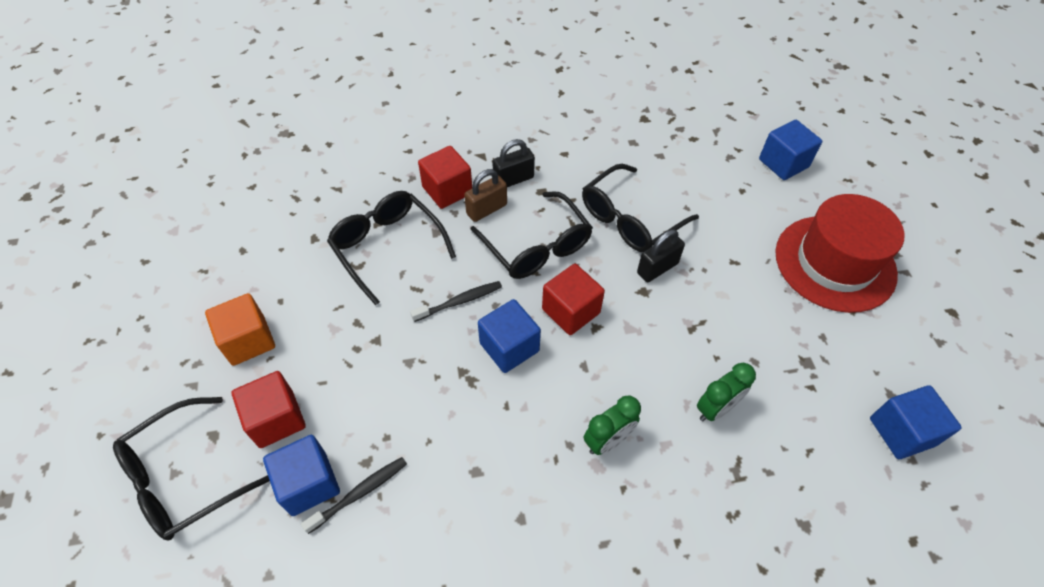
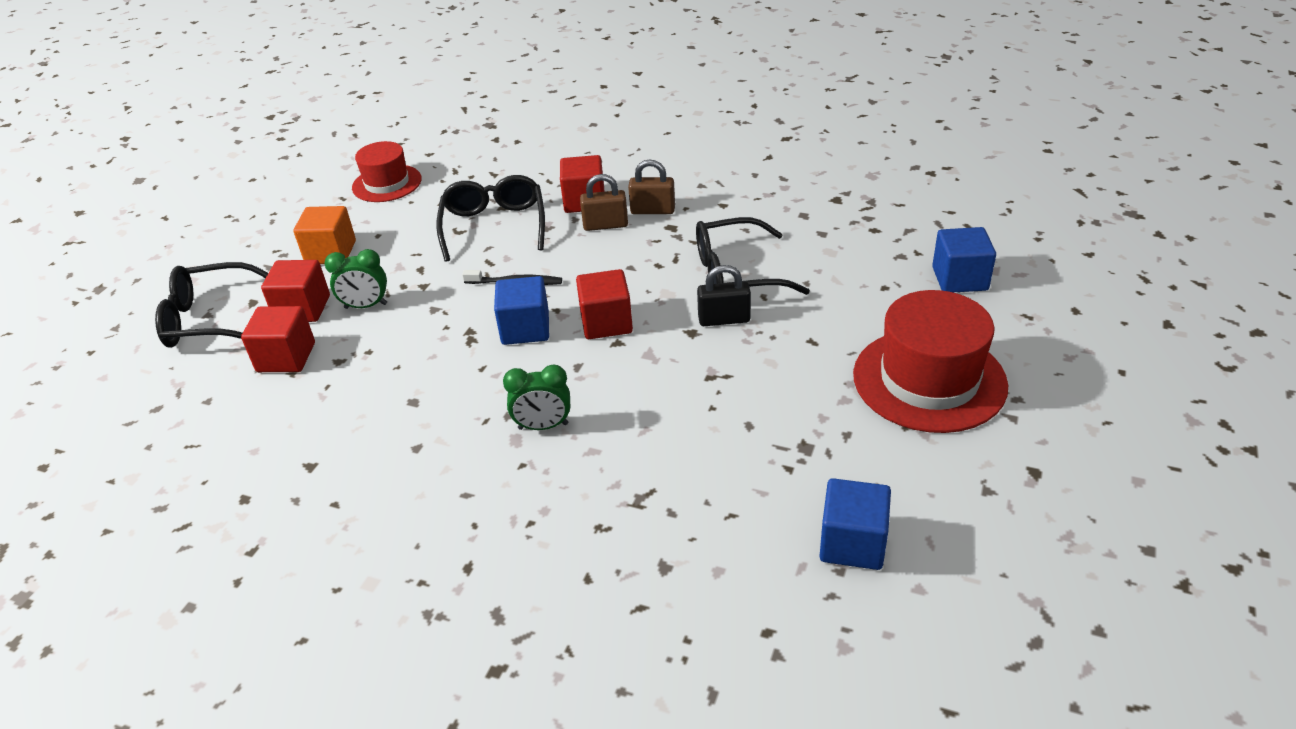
camera: 35 degrees right, 15 degrees down
(237, 236) = (387, 183): none -> red hat
(309, 483) = (286, 357): blue cube -> red cube
(359, 493) = (314, 378): black toothbrush -> none
(513, 179) = (652, 210): black padlock -> brown padlock
(537, 247) = (623, 266): black glasses -> none
(716, 408) = (669, 444): green clock -> green clock (366, 306)

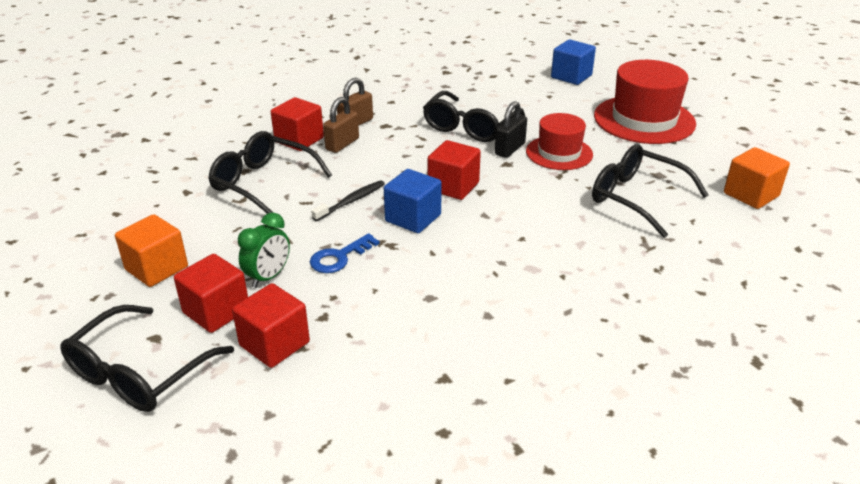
camera: 55 degrees left, 5 degrees down
(387, 183) = (105, 205): red hat -> red hat (559, 153)
(425, 324) = (339, 257): none -> blue key
(543, 426) = (532, 252): green clock -> none
(730, 451) = (636, 198): none -> black glasses
(852, 543) = (751, 195): blue cube -> orange cube

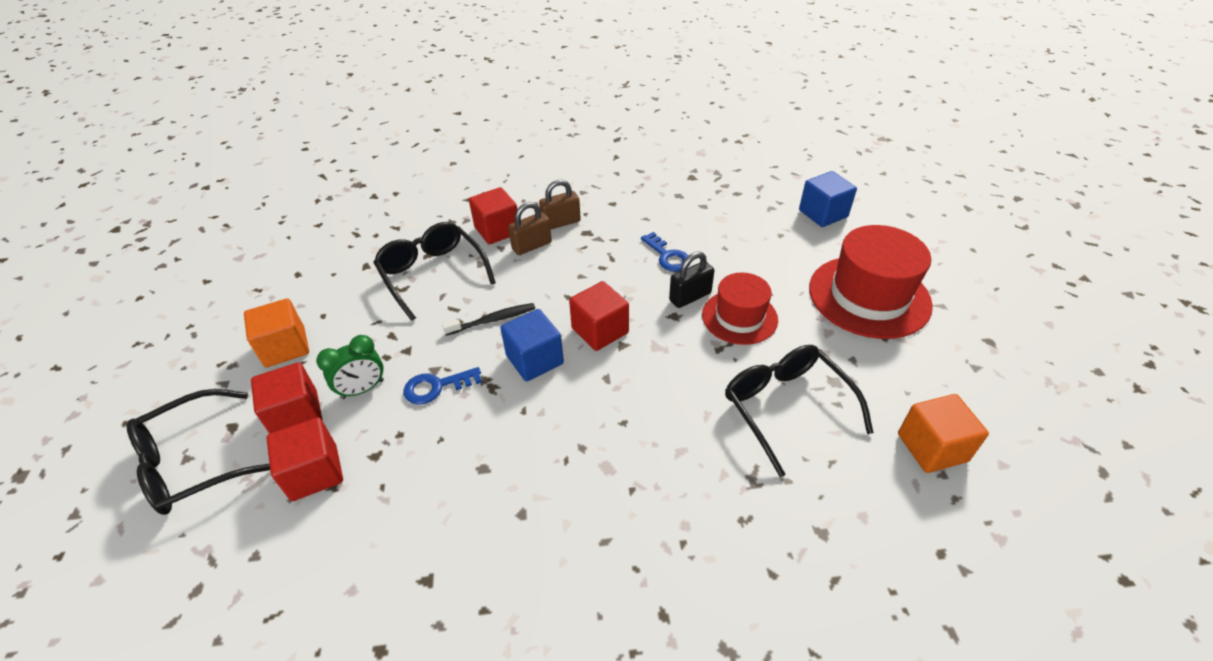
camera: 25 degrees right, 10 degrees up
(469, 127) = (668, 256): black glasses -> blue key

